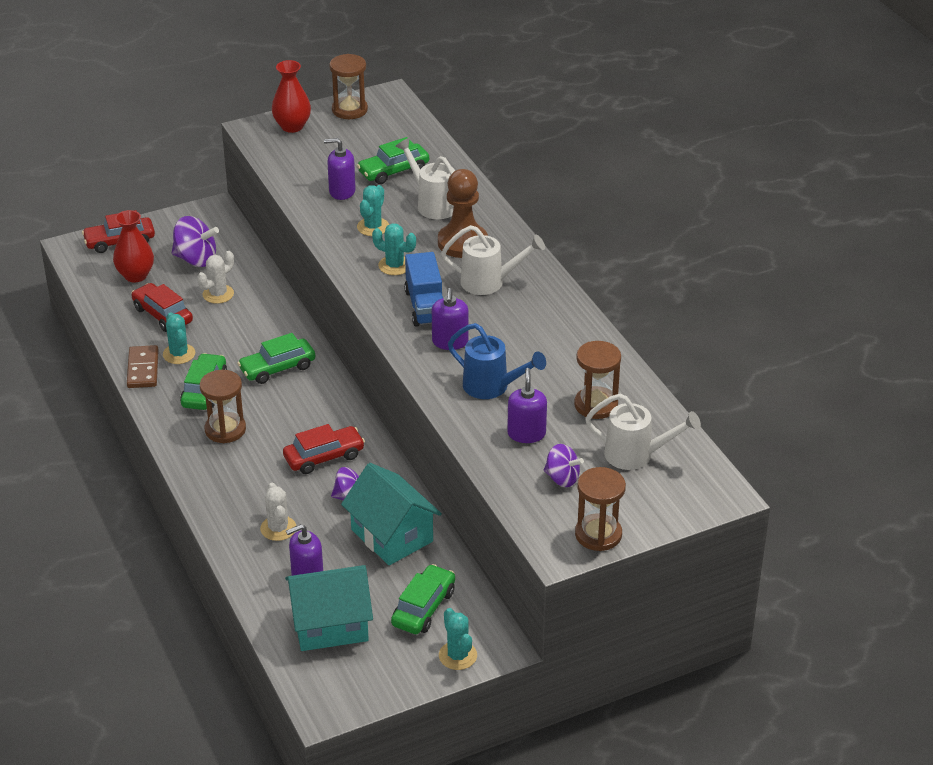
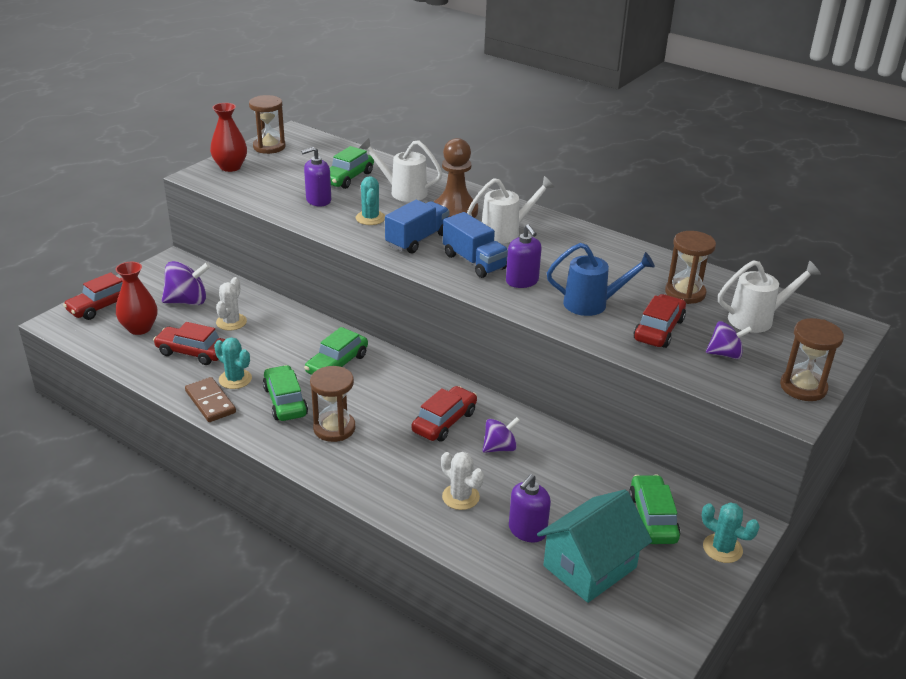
camera: 30 degrees left, 5 degrees down
(392, 535) = (565, 466): turquoise house -> none
(394, 265) = (417, 240): turquoise cactus -> blue truck
(526, 434) = (658, 330): purple soap dispenser -> red car

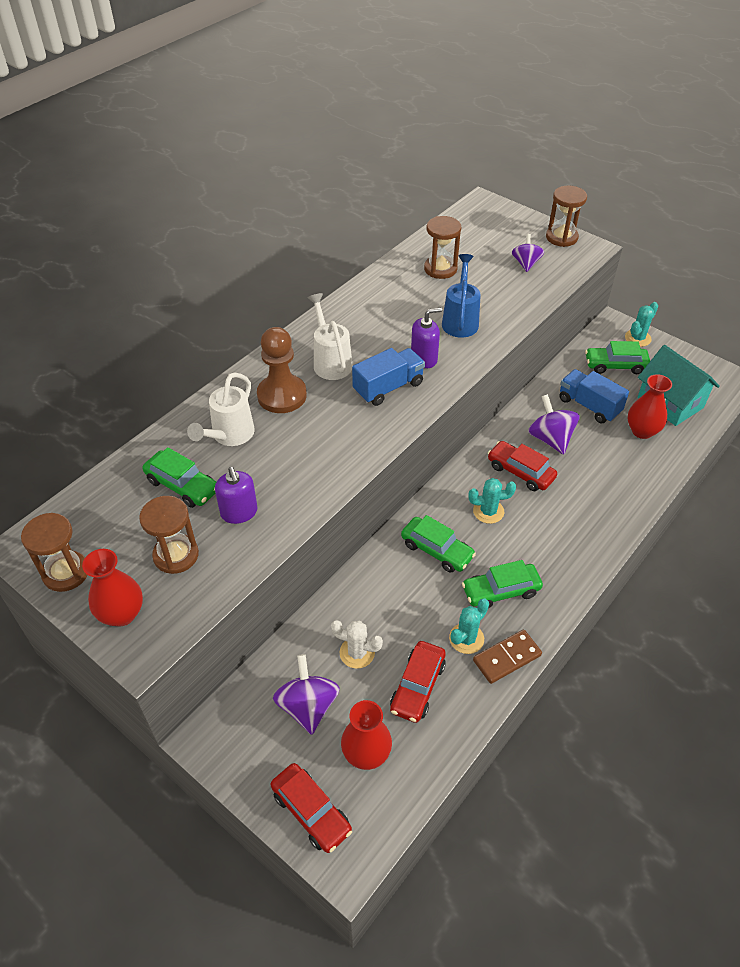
camera: 85 degrees left, 15 degrees up
(334, 428) = (538, 550): brown hourglass -> brown hourglass (176, 555)
(370, 218) = (290, 464): turquoise cactus -> turquoise cactus (488, 511)
(417, 240) = (342, 427): blue truck -> blue truck (589, 406)
(460, 497) = (613, 466): white cactus -> none
(499, 448) = (550, 439): purple spinning top -> purple spinning top, size x1.52
(527, 530) = (642, 431): purple soap dispenser -> red vase
(658, 330) = (496, 290): red car -> none
(756, 319) = (477, 241): white watering can -> none

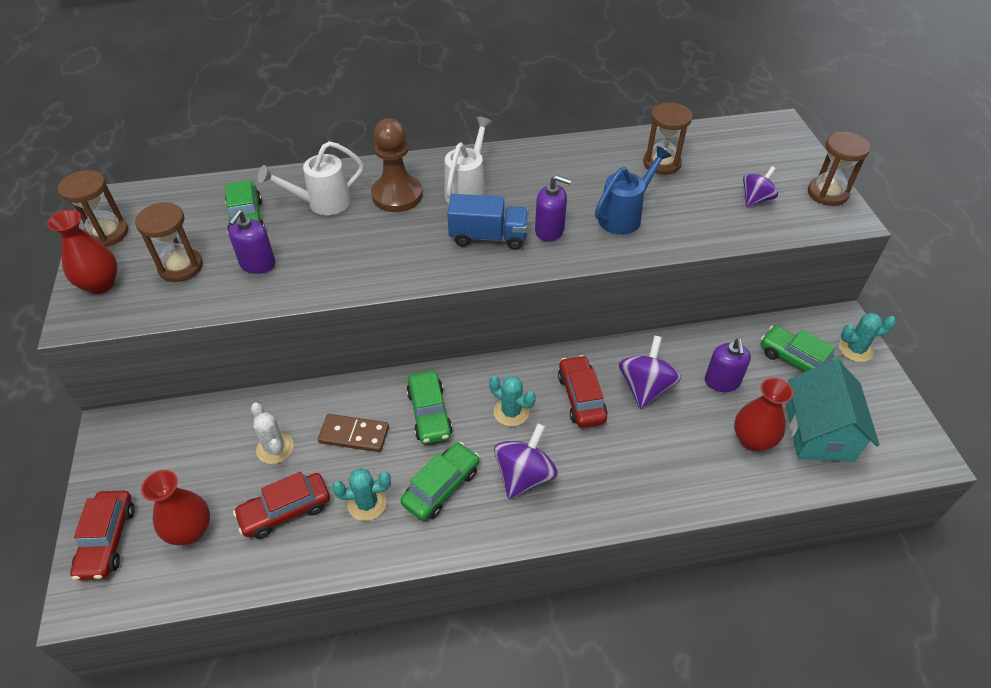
camera: 40 degrees right, 0 degrees up
(308, 706) = (196, 461): purple spinning top -> purple spinning top (524, 476)
(501, 591) = (441, 487): green car -> green car turned 105 degrees clockwise
(507, 658) = (379, 546): brown domino -> brown domino (354, 435)
(589, 406) = (722, 381): blue truck -> purple soap dispenser

